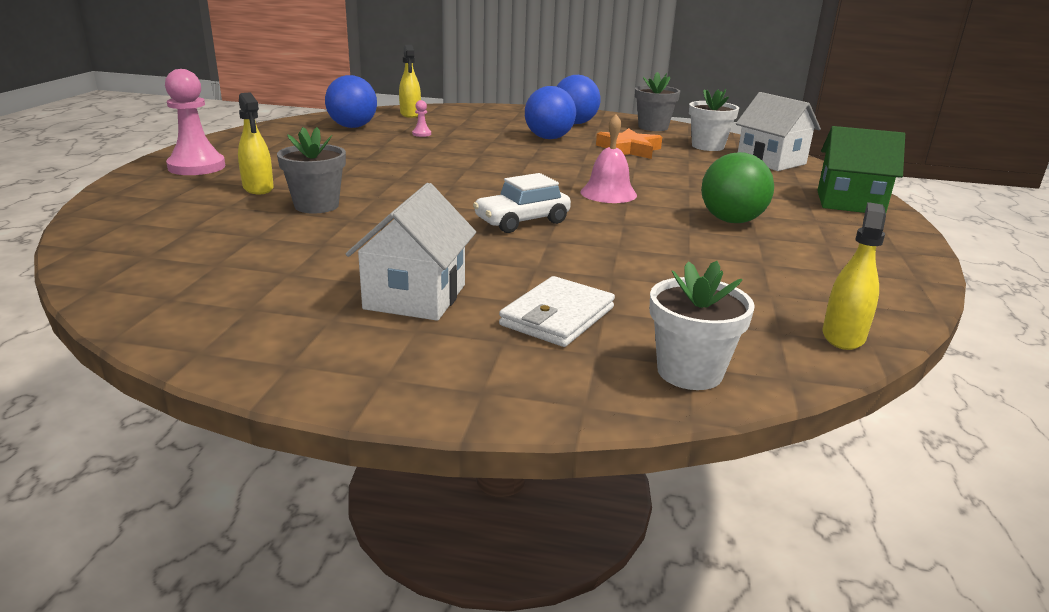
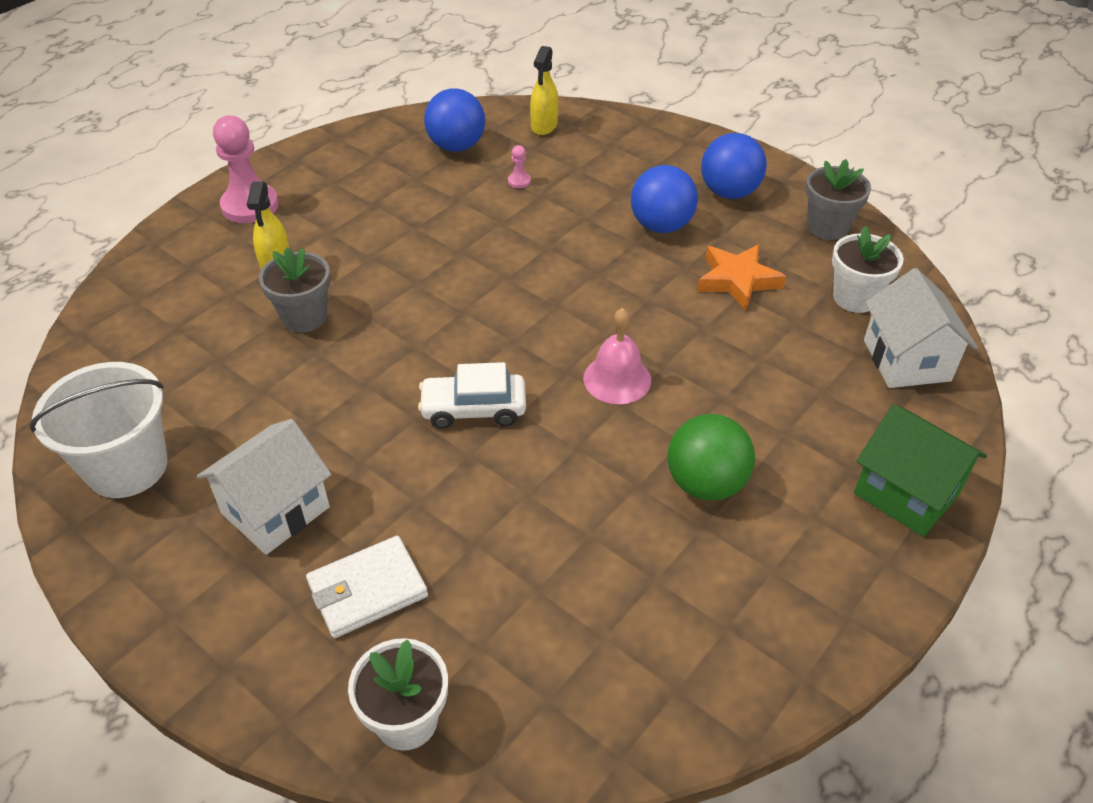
camera: 30 degrees right, 20 degrees up
(224, 305) = (127, 467): none -> white bucket
(843, 336) = (604, 735): yellow spray bottle -> none

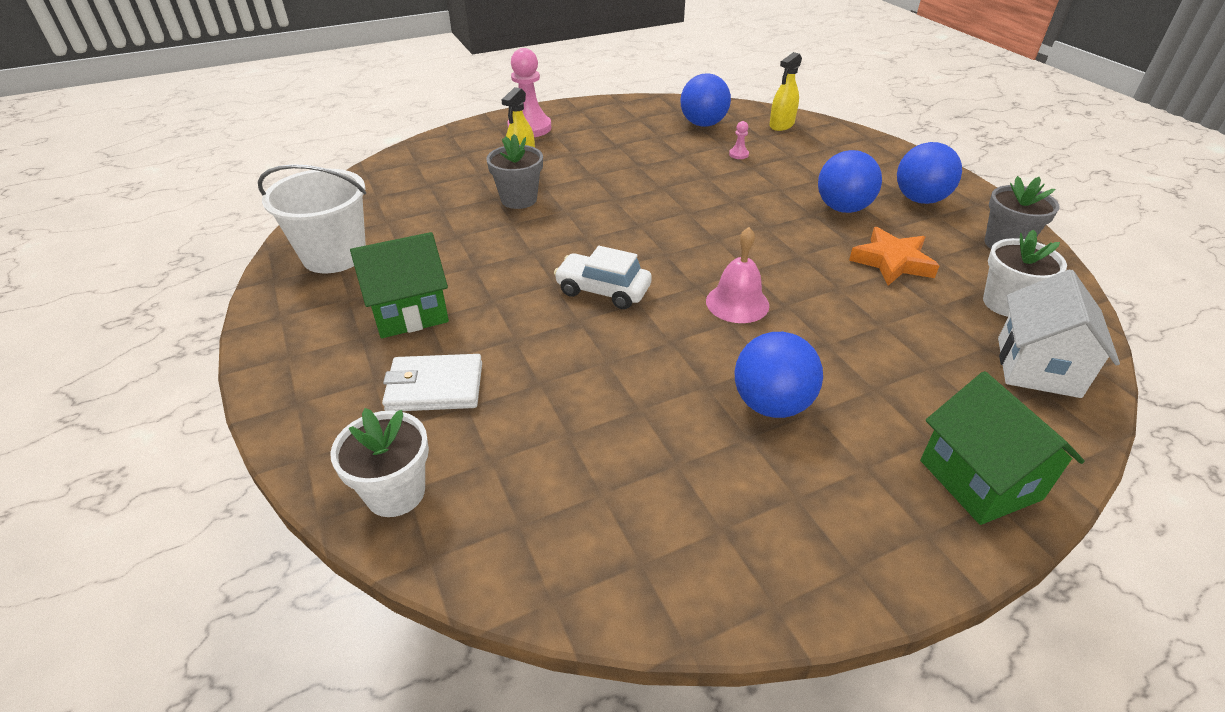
camera: 25 degrees right, 5 degrees down
(275, 510) = (409, 312): white house -> green house
(705, 483) = (771, 404): green ball -> blue ball

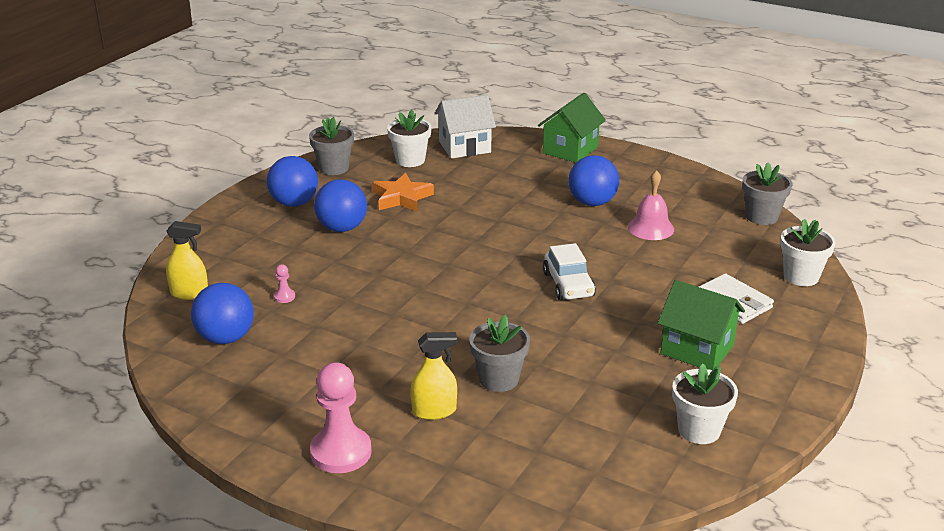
camera: 125 degrees left, 10 degrees down
(334, 255) = (699, 430): white bucket -> white flower pot
(569, 581) = (761, 217): none -> grey flower pot
(737, 303) = (517, 235): pink bell -> pink bell (650, 228)

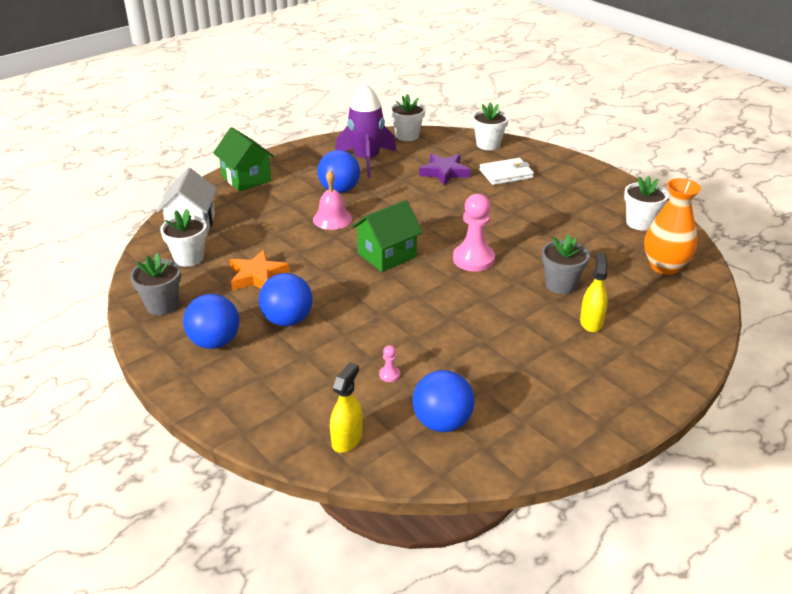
camera: 70 degrees left, 5 degrees up
(341, 452) = (631, 378): pink pawn -> pink pawn (473, 259)
(568, 285) = (451, 228): white car -> none
(598, 462) = (664, 266): none -> orange vase
(650, 228) = (393, 177): pink bell -> pink bell (332, 219)
(674, 204) = (366, 160): none -> purple rocket
(693, 258) = (444, 172): none -> purple star
(697, 349) = (554, 200): green house -> green house (387, 255)
(761, 217) = (407, 136): grey flower pot -> white flower pot

